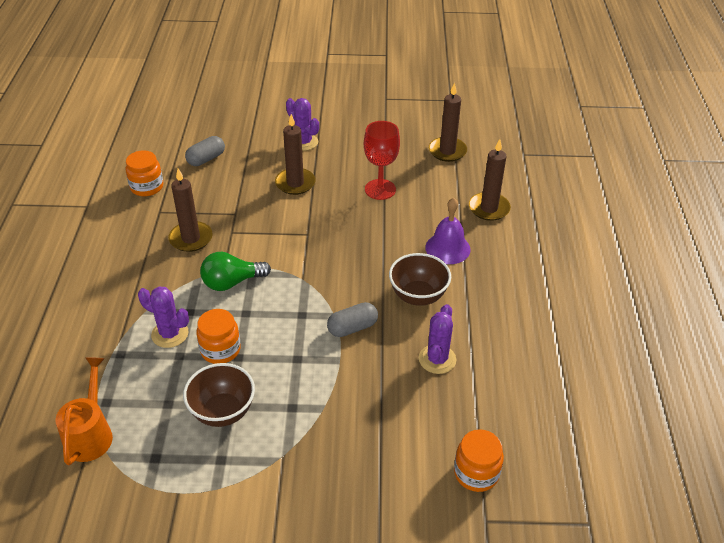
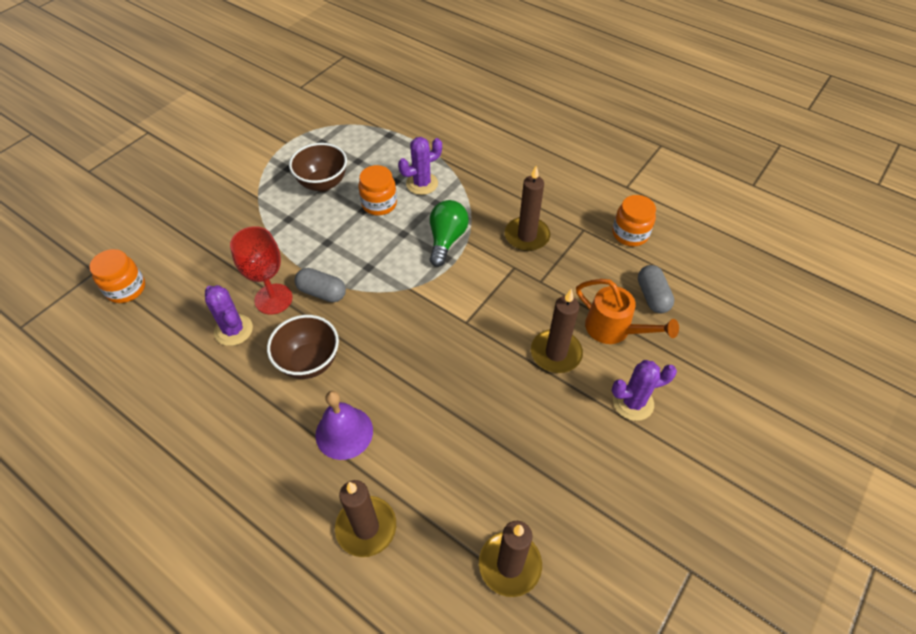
camera: 125 degrees right, 10 degrees up
(90, 433) = (370, 121): orange watering can -> orange watering can (614, 330)
(352, 328) = (322, 292): grey capsule -> grey capsule turned 75 degrees counterclockwise
(380, 189) = (487, 429): red goblet -> red goblet (273, 299)

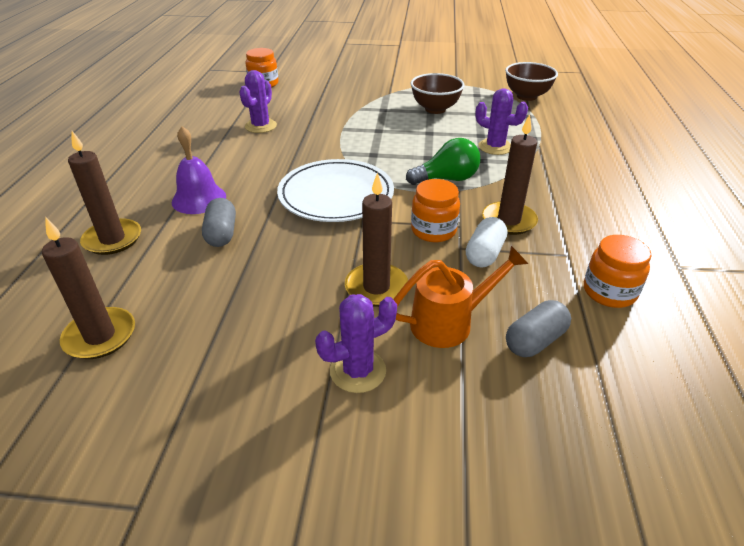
camera: 60 degrees right, 15 degrees down
(273, 299) = (302, 130): red goblet -> none
(309, 362) = (255, 162): brown bowl -> brown bowl (526, 96)
(322, 292) = (327, 145): grey capsule -> grey capsule (221, 234)
(379, 204) = (445, 137): orange jar -> orange jar (433, 230)
(415, 323) = (336, 195): none -> white plate
(556, 272) = (484, 254): none -> white capsule
(614, 330) = (450, 322): orange watering can -> orange watering can turned 120 degrees counterclockwise
(633, 402) = (358, 371): purple cactus -> purple cactus turned 75 degrees counterclockwise

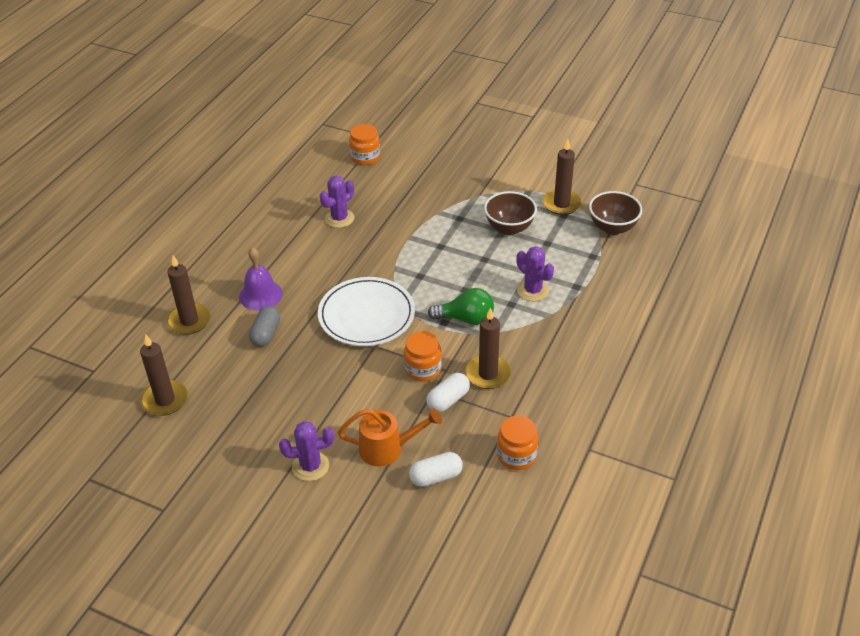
camera: 20 degrees right, 5 degrees up
(376, 287) = (353, 409): brown candle -> brown candle (561, 204)
(535, 341) = (436, 477): grey capsule -> white capsule

